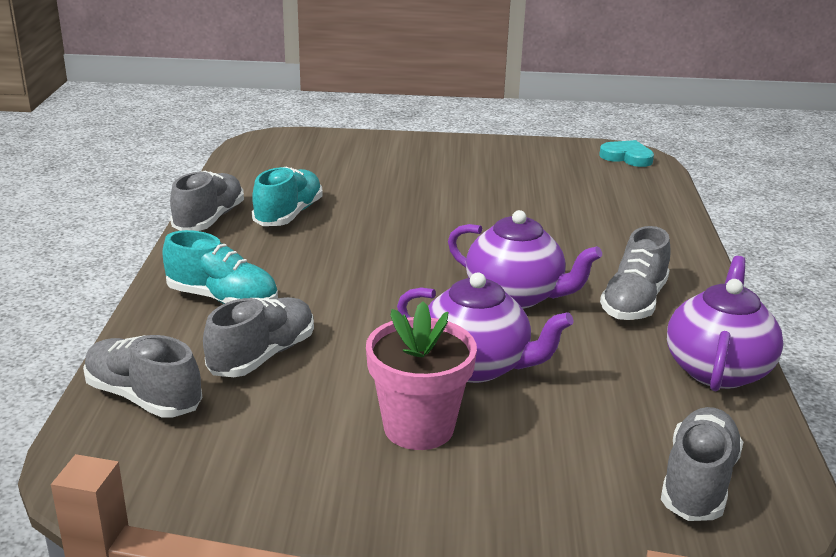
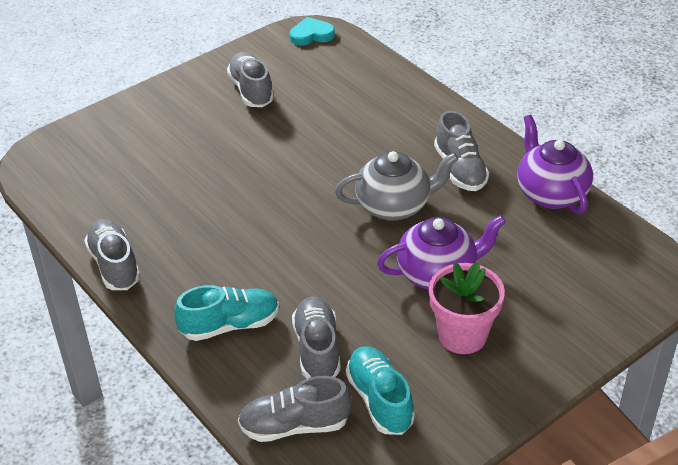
camera: 40 degrees left, 15 degrees up
(288, 215) = (164, 226): turquoise shoe -> turquoise shoe (379, 400)
(516, 296) = (394, 206): purple teapot -> grey teapot
(698, 482) = (617, 275): grey shoe -> grey shoe (251, 90)

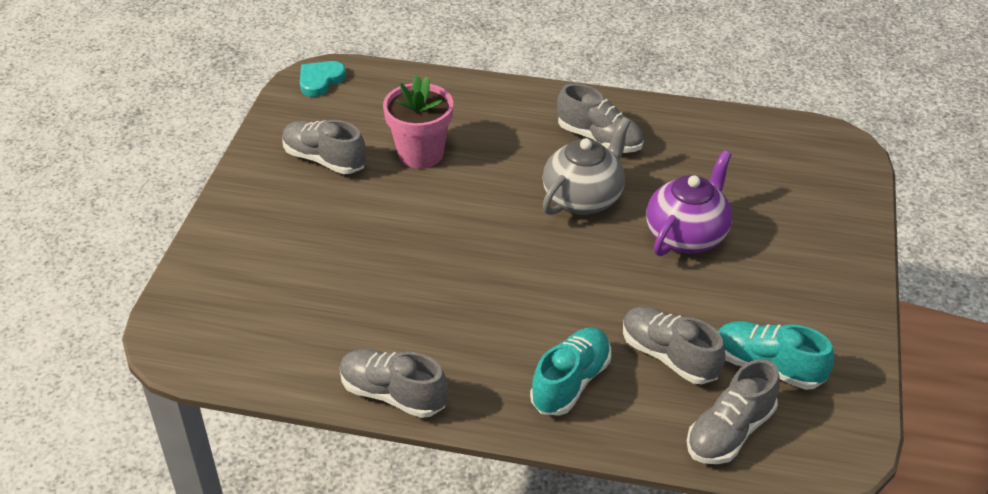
camera: 40 degrees left, 0 degrees up
(462, 335) = (765, 275): pink flower pot -> pink flower pot (420, 154)
(550, 193) = (692, 122): purple teapot -> none

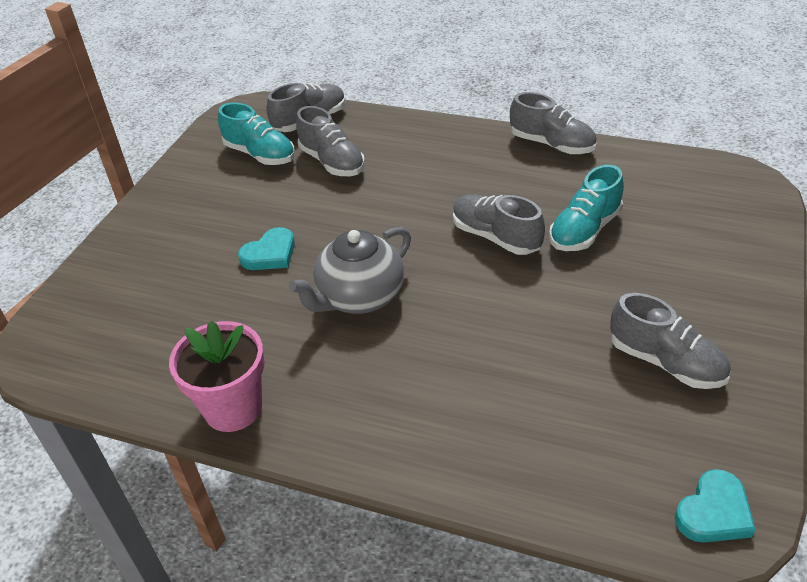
camera: 170 degrees left, 0 degrees up
(420, 154) = (543, 365): pink flower pot -> pink flower pot (233, 408)
(570, 382) = (414, 148): turquoise shoe -> turquoise shoe (584, 230)
(599, 139) = (316, 375): grey shoe -> grey shoe (496, 237)
(686, 235) = (270, 254): purple teapot -> turquoise heart

